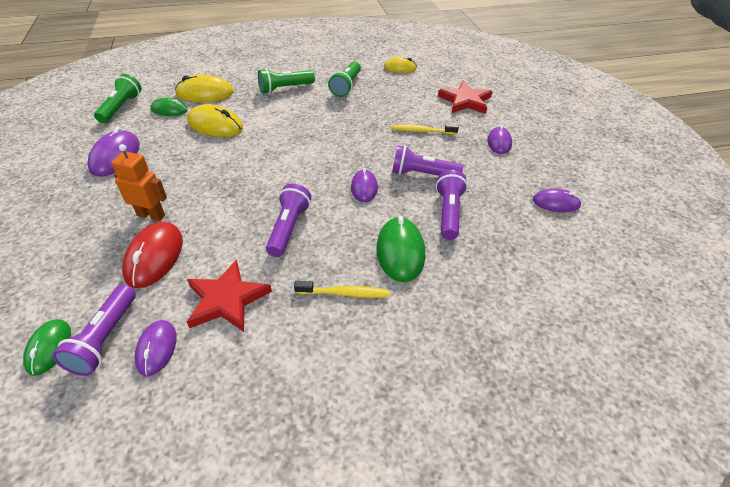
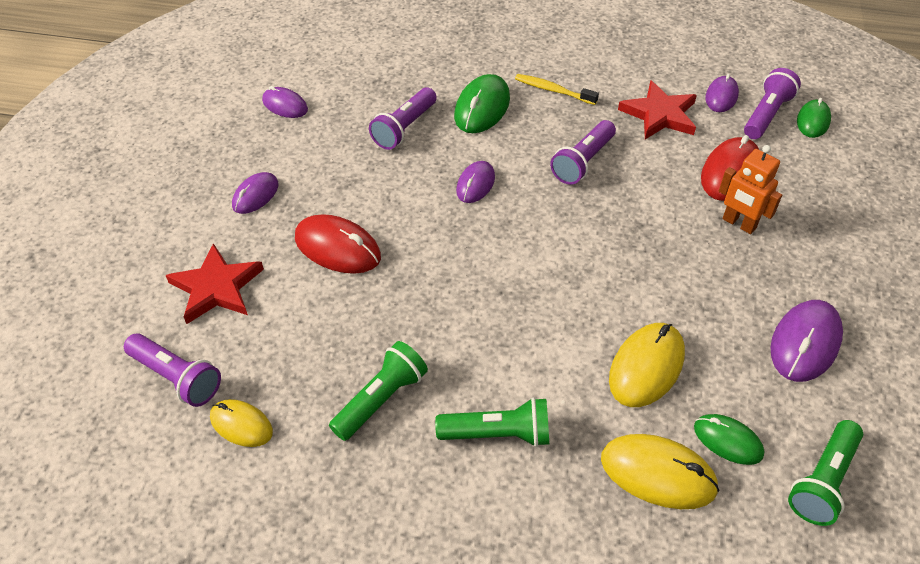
camera: 155 degrees left, 5 degrees up
(215, 125) = (646, 367): yellow mouse -> yellow mouse turned 75 degrees clockwise
(422, 131) = (337, 248): yellow toothbrush -> red mouse
(422, 174) = (394, 180): purple flashlight -> purple flashlight (177, 378)

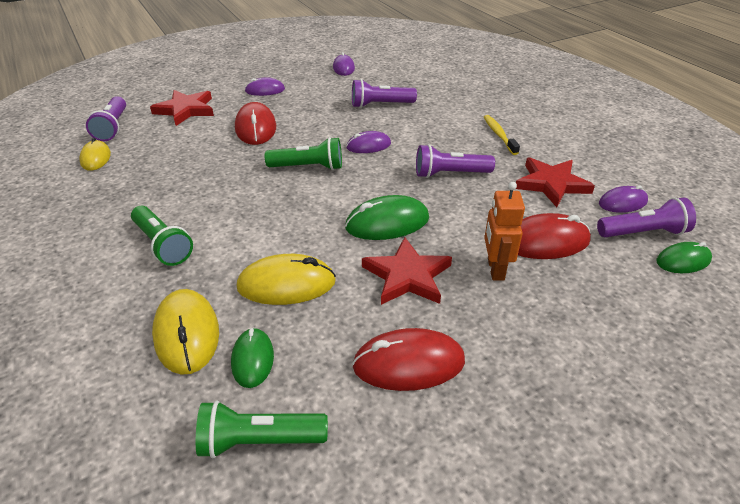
camera: 50 degrees right, 10 degrees down
(381, 399) = (153, 191): green flashlight -> green flashlight (308, 167)
(482, 108) = (439, 119): green mouse -> green mouse (387, 223)
(702, 281) = (407, 276): none -> red star
(805, 343) = (408, 363): purple mouse -> red mouse

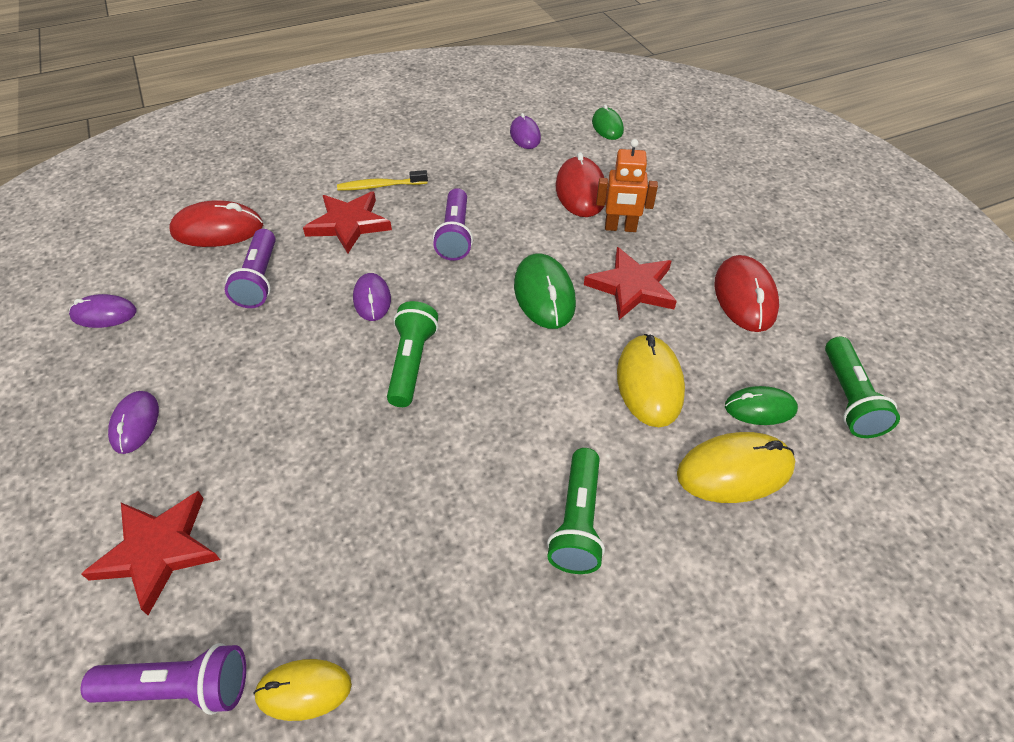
camera: 85 degrees left, 10 degrees up
(163, 245) = (578, 522): green flashlight -> green flashlight turned 135 degrees clockwise
(255, 128) = (274, 430): red mouse -> red mouse (218, 229)
(551, 184) = (488, 169): red star -> red star (349, 224)
(643, 233) = (570, 135): purple flashlight -> none

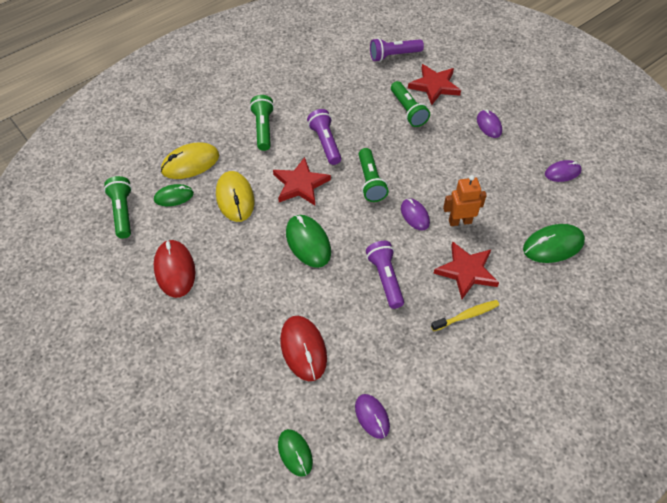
camera: 165 degrees right, 5 degrees up
(218, 229) = (553, 245): red mouse -> green mouse
(259, 279) = (493, 213): purple flashlight -> purple flashlight (325, 143)
(259, 495) = (408, 111): none -> green flashlight
(304, 690) = (351, 63): yellow mouse -> none
(620, 228) = (265, 314): orange robot -> orange robot (460, 221)
(632, 287) = (251, 261): red star -> red star (300, 184)

